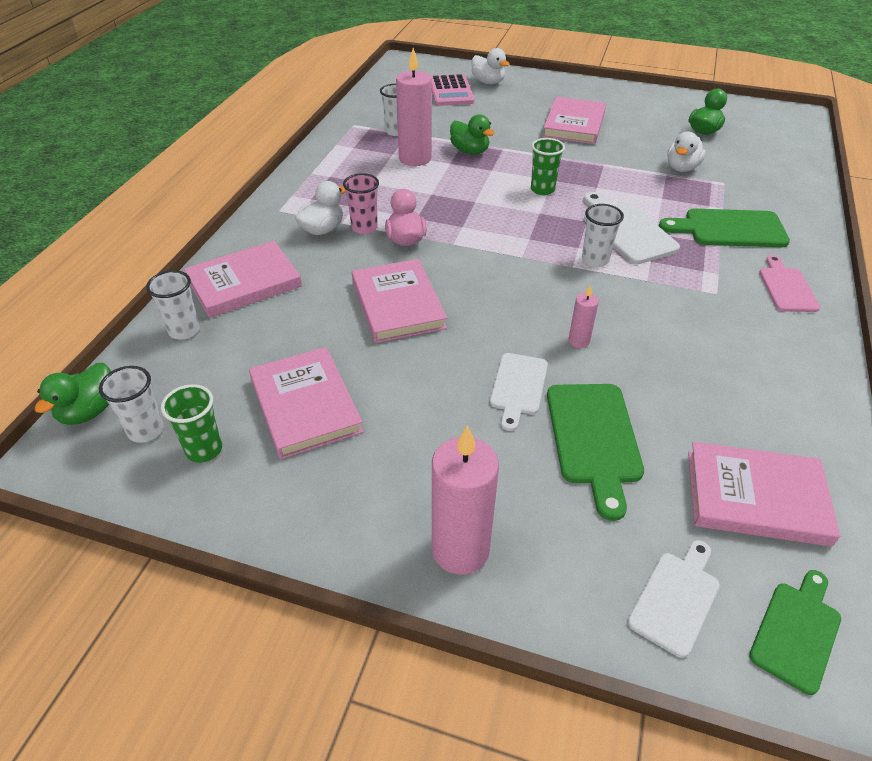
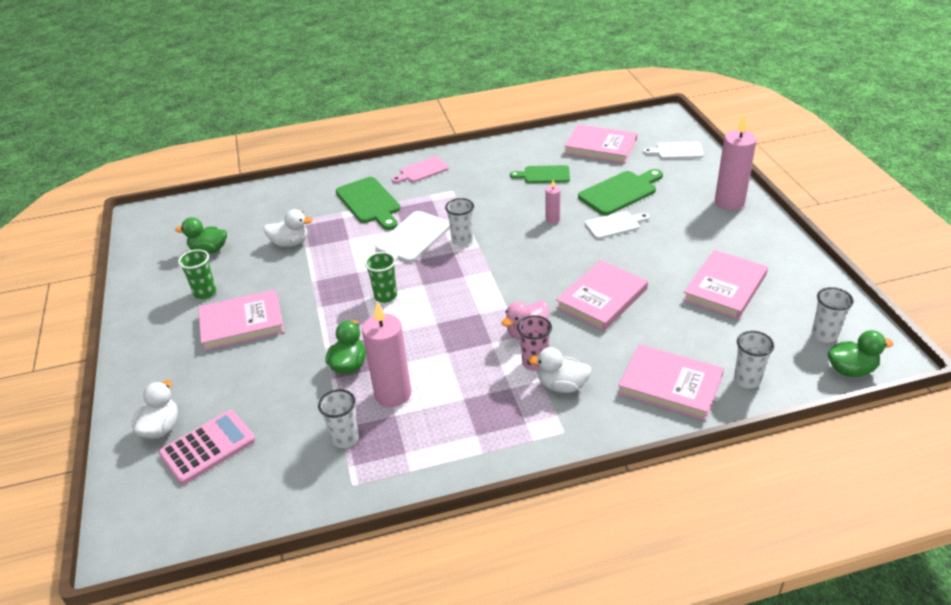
camera: 120 degrees left, 5 degrees down
(204, 450) = (800, 304): green cup -> green cup (205, 293)
(756, 497) = (600, 147): pink book -> pink book turned 45 degrees counterclockwise
(796, 631) = (655, 127): green cutting board -> green cutting board (544, 175)

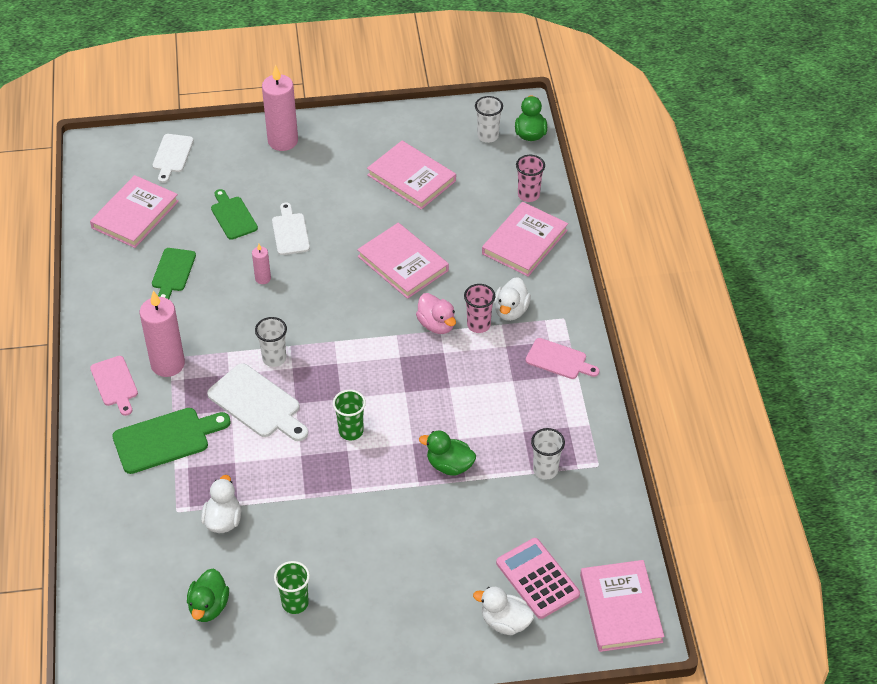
camera: 85 degrees left, 10 degrees up
(242, 323) = (361, 562): pink book -> pink book (620, 608)
(393, 394) = (496, 432): pink candle -> pink candle (168, 364)
(500, 434) = (559, 360): none -> pink cutting board
(620, 192) = (233, 216): green cutting board -> green cutting board, size x0.66
(747, 380) = (528, 195): white cup -> pink cup

